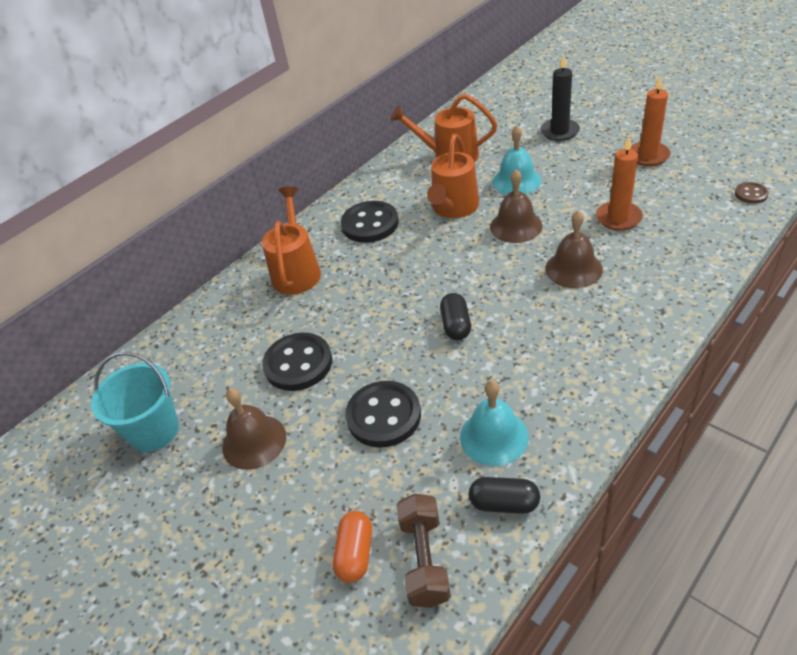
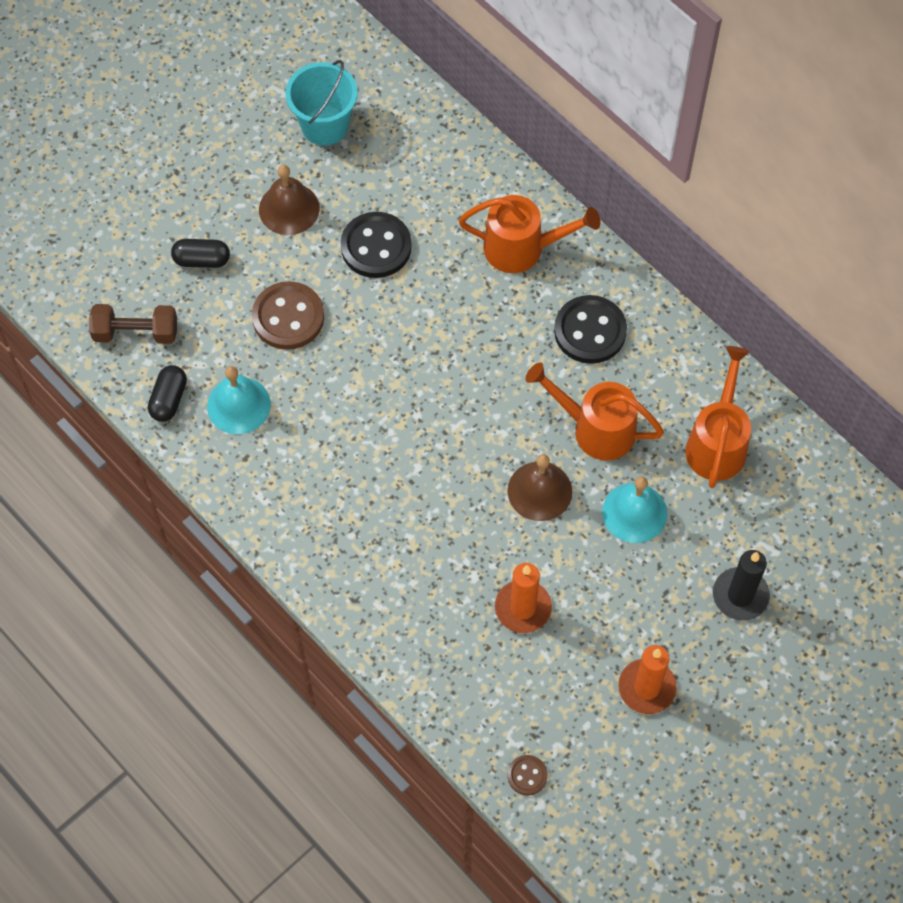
camera: 90 degrees right, 20 degrees up
(355, 553) = (155, 283): orange capsule -> none
(383, 416) = (288, 317): black button -> brown button
(456, 325) = (389, 397): black capsule -> black capsule (202, 260)
(573, 269) = (445, 533): brown bell -> none

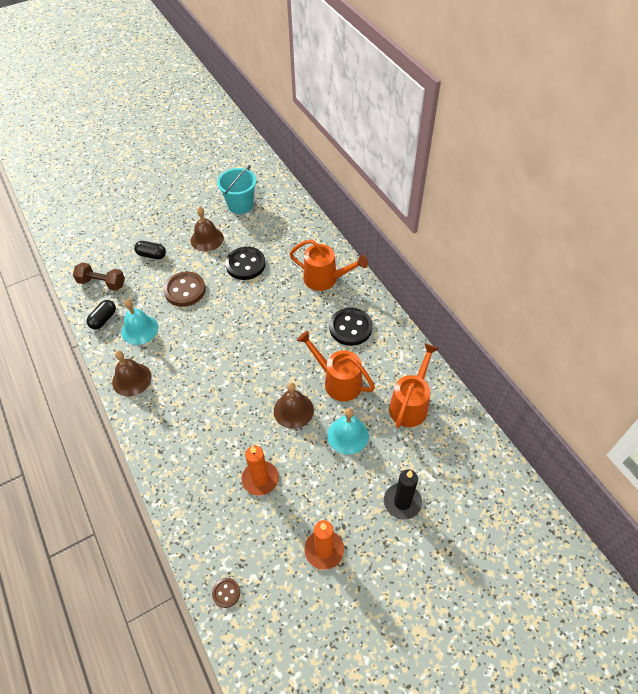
camera: 15 degrees right, 10 degrees down
(262, 494) = (131, 379): none -> brown bell

